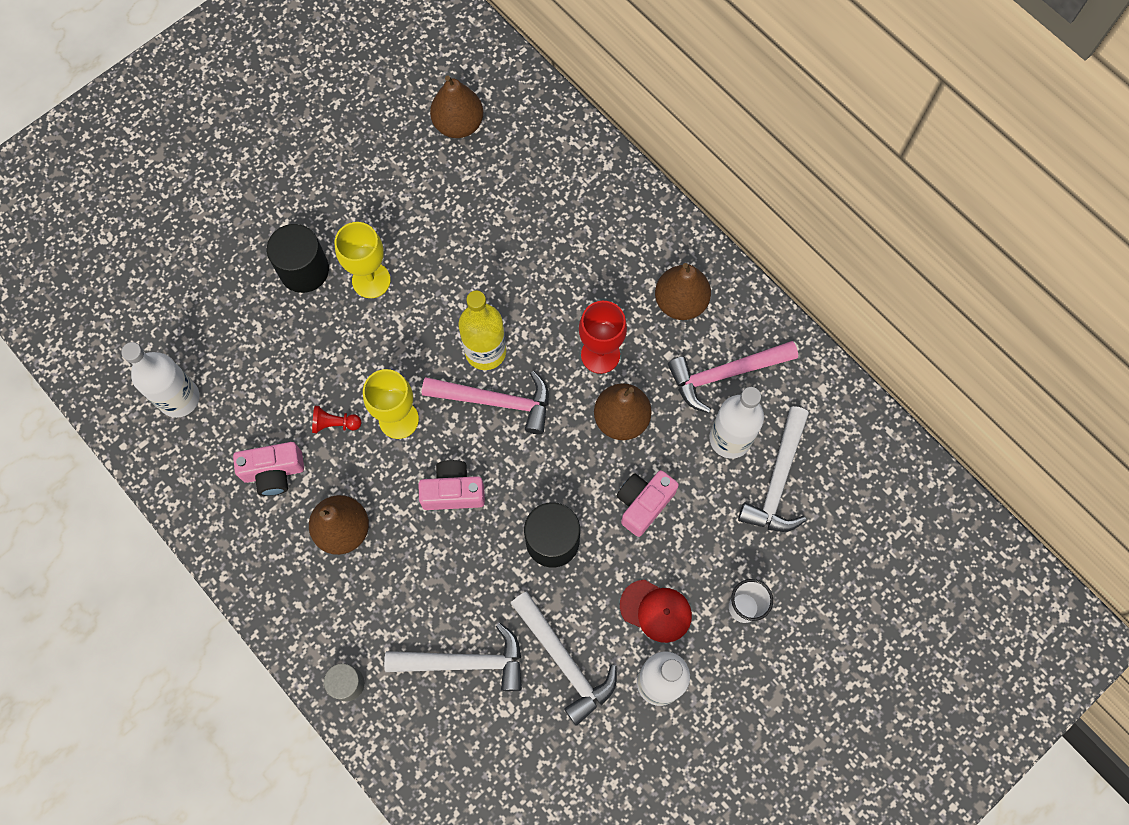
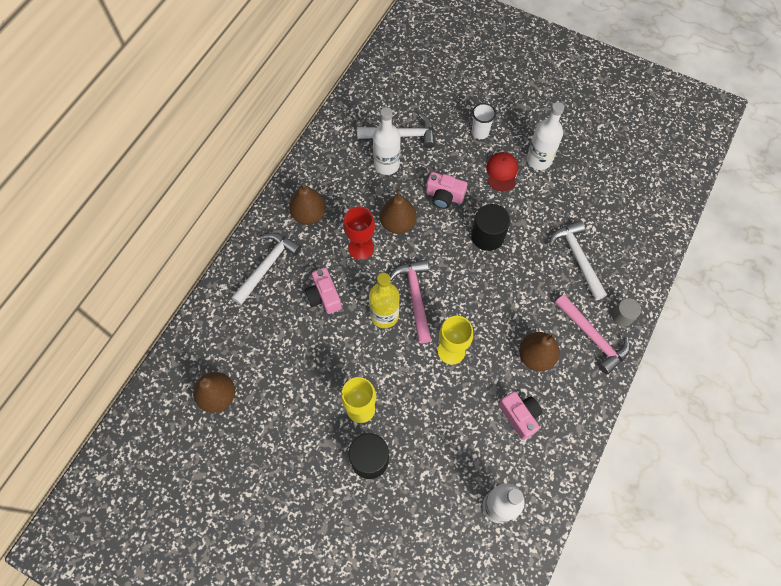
camera: 110 degrees left, 5 degrees down
(335, 424) = (471, 390): red pawn -> none
(453, 491) = (483, 301): pink camera -> pink camera (324, 296)
(564, 661) = (551, 208): white hammer -> white hammer (267, 266)
(725, 374) = (347, 178): pink hammer -> pink hammer (592, 337)

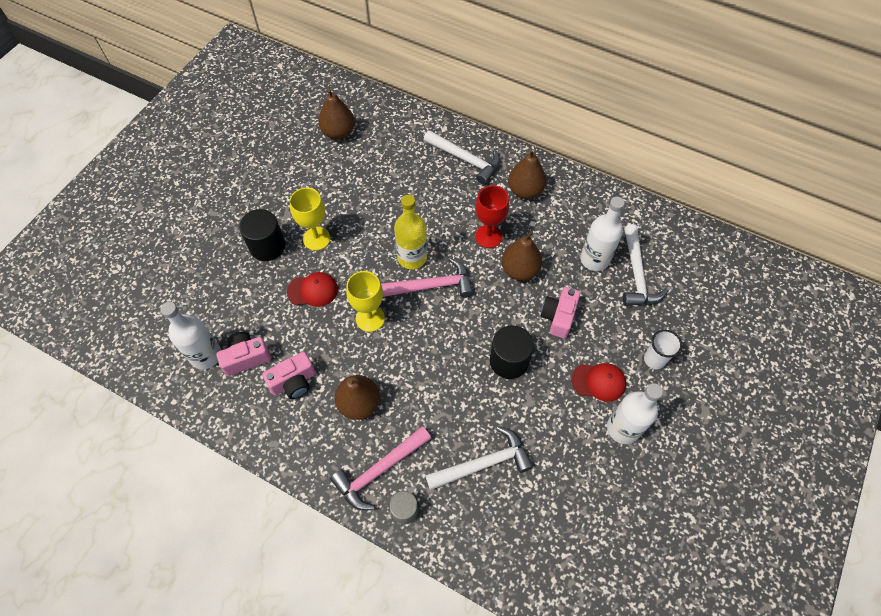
camera: 90 degrees right, 5 degrees down
(324, 296) = (433, 206): pink camera -> pink camera (246, 358)
(422, 407) = (313, 290): none -> red cap

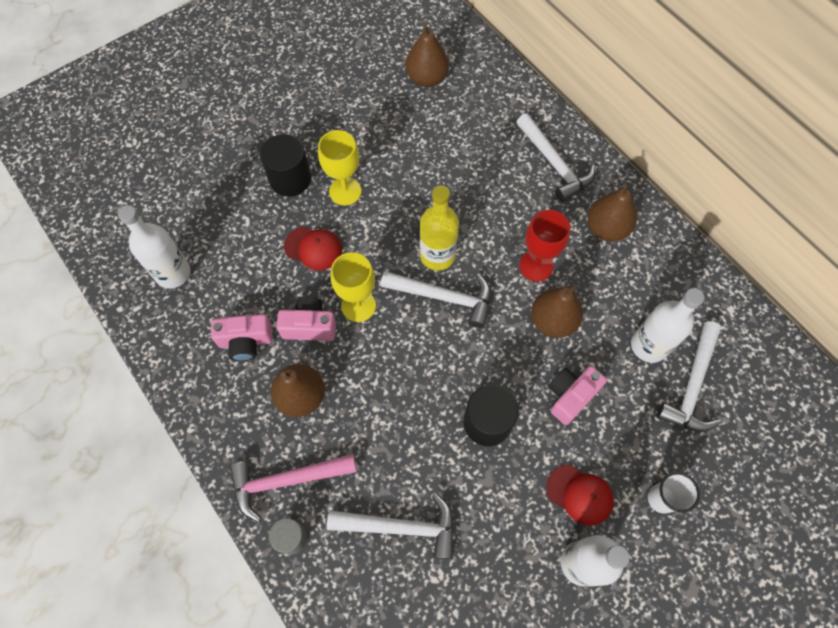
camera: 25 degrees right, 5 degrees up
(246, 358) = (211, 293): pink camera -> pink camera (309, 326)
(432, 286) = (443, 297): pink hammer -> white hammer

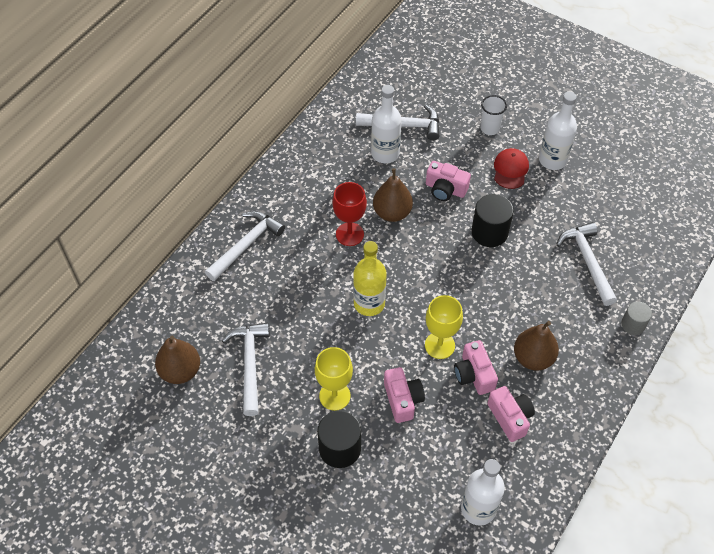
camera: 110 degrees left, 10 degrees down
(286, 480) = (598, 343): pink hammer -> none
(313, 248) = (402, 400): red cap -> pink camera
(443, 297) = (404, 288): white hammer -> white hammer (250, 364)
(606, 228) = (296, 197): brown pear -> none

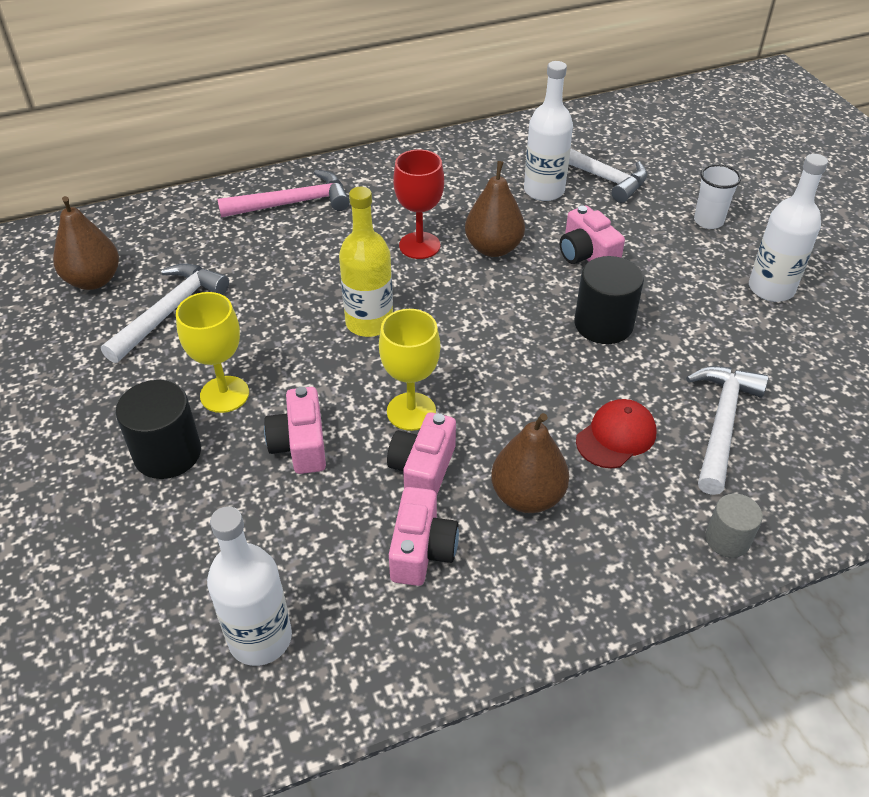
camera: 35 degrees right, 10 degrees down
(246, 245) = (292, 203): white hammer -> pink hammer
(402, 400) = (300, 445): pink camera -> pink camera turned 150 degrees clockwise
(510, 170) = (698, 273): red cap -> red cap (616, 436)

